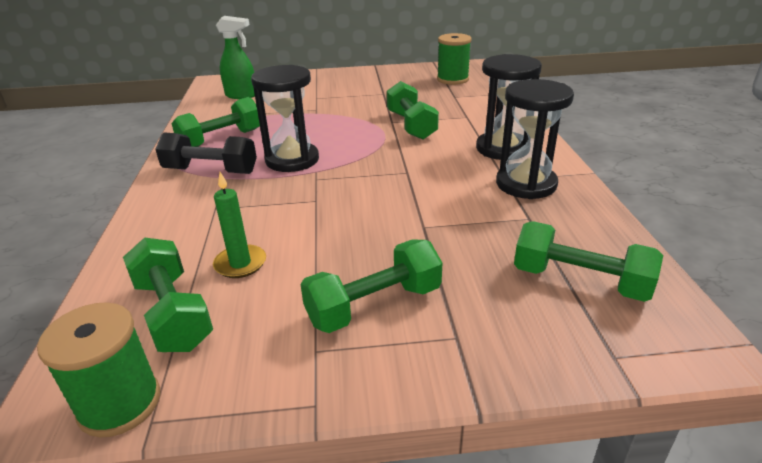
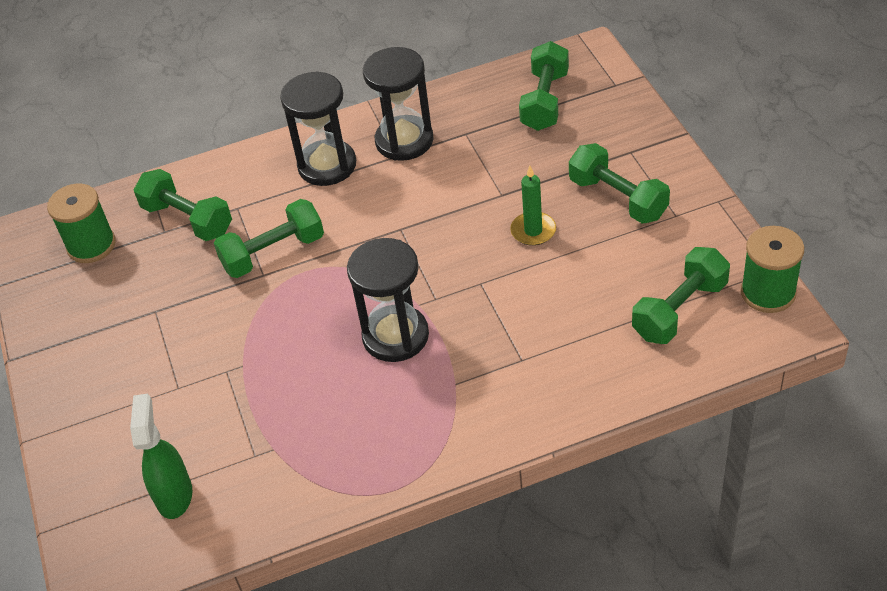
camera: 100 degrees left, 15 degrees up
(211, 171) = (443, 404): black dumbbell -> none
(221, 139) = (352, 438): green dumbbell -> green dumbbell (187, 219)
(240, 264) = (603, 296): green candle -> green candle (533, 231)

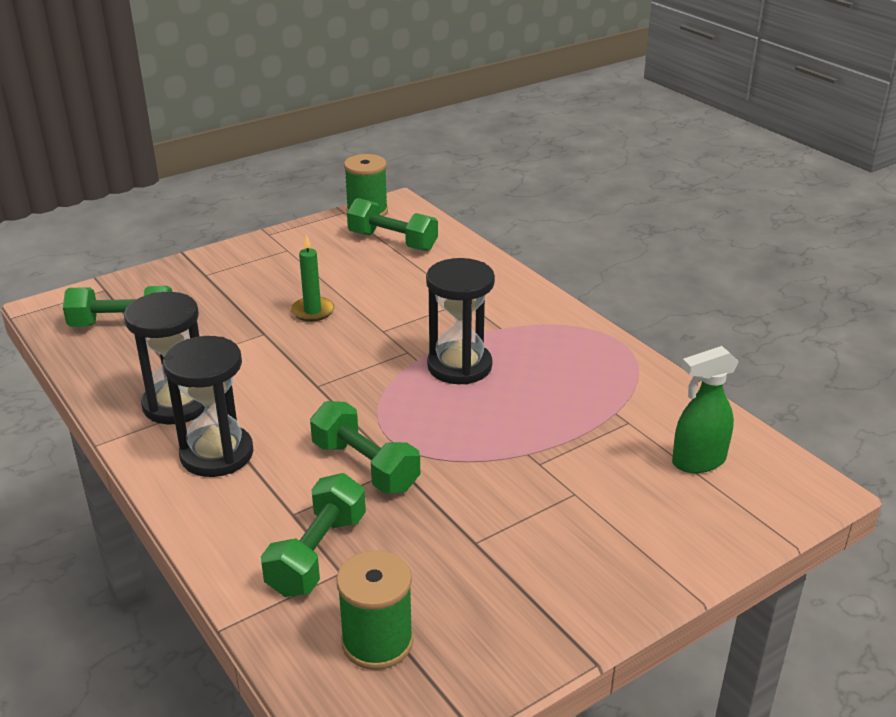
camera: 110 degrees left, 15 degrees down
(618, 198) = (267, 275): green dumbbell -> none

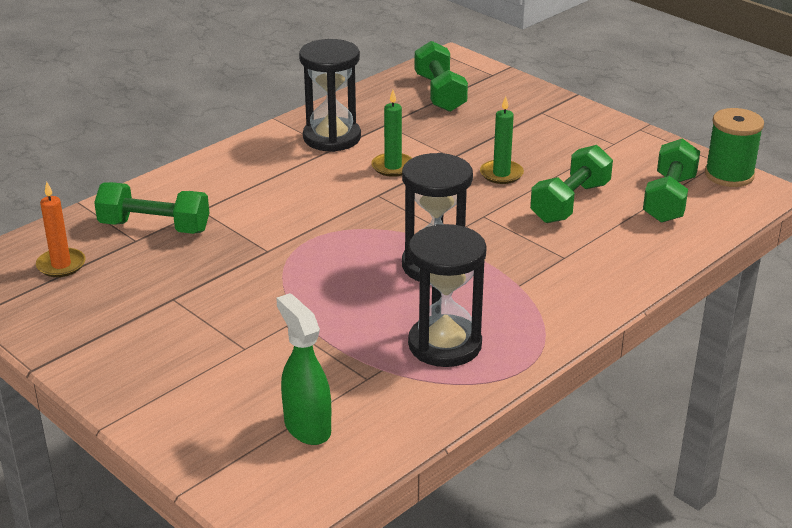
camera: 80 degrees right, 0 degrees up
(217, 454) = (270, 166): black hourglass -> black hourglass (445, 344)
(265, 370) = (393, 167): none -> green candle
(365, 466) = (265, 233): green dumbbell -> green dumbbell (570, 202)
(377, 642) = (61, 265): green spool -> orange candle

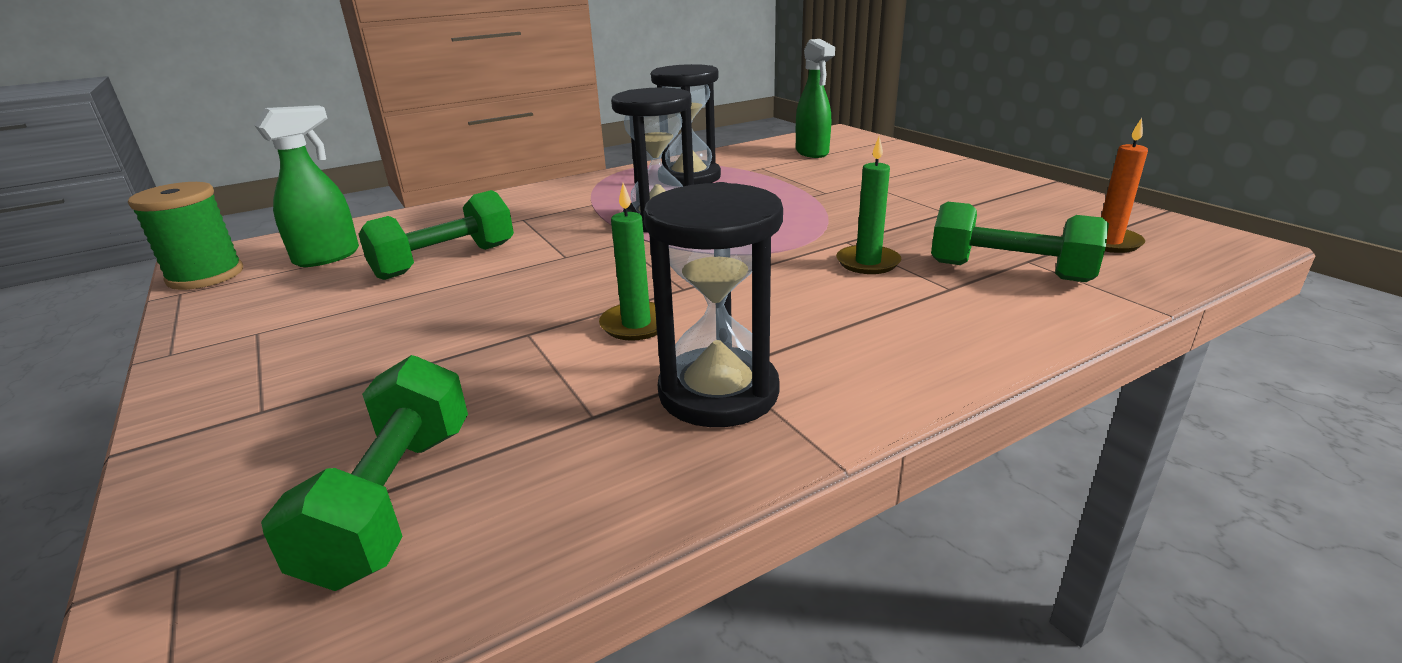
camera: 165 degrees left, 5 degrees down
(501, 174) = (485, 300): green candle -> green candle (868, 262)
(669, 199) = (328, 257): green dumbbell -> green spray bottle

